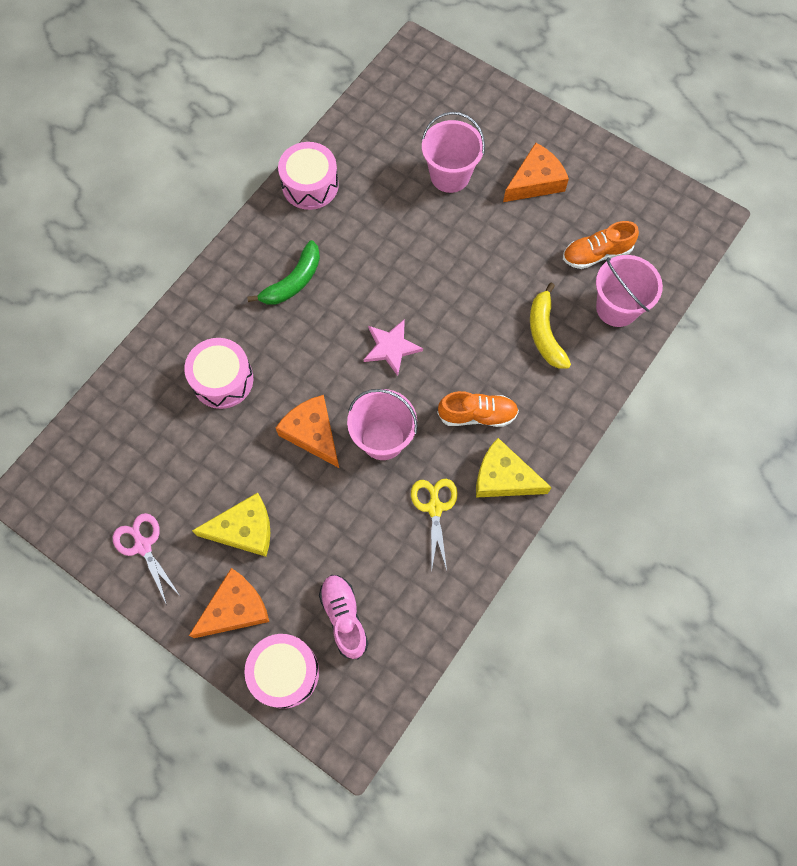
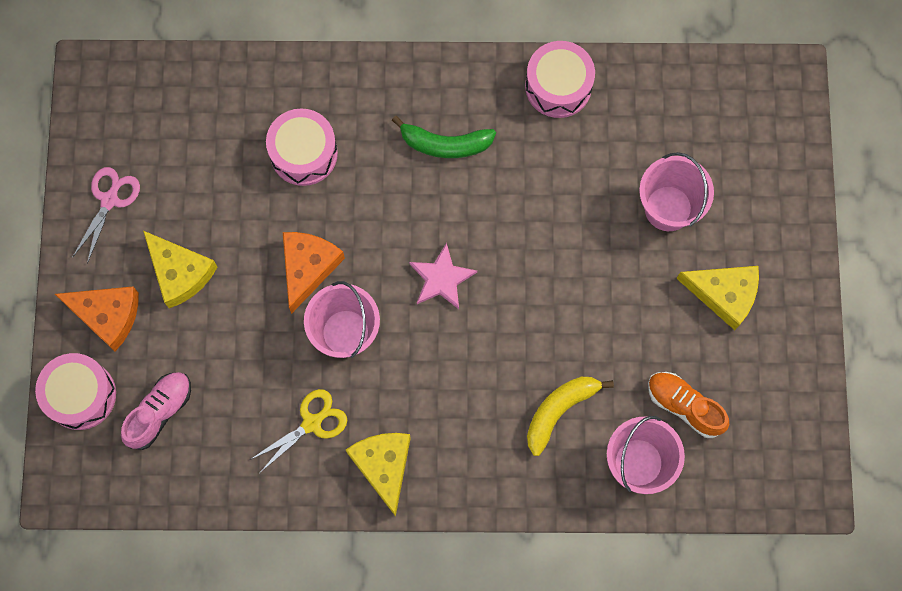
camera: 55 degrees right, 5 degrees up
(477, 415) = (429, 402): orange shoe -> none
(535, 181) = (724, 294): orange cheese -> yellow cheese

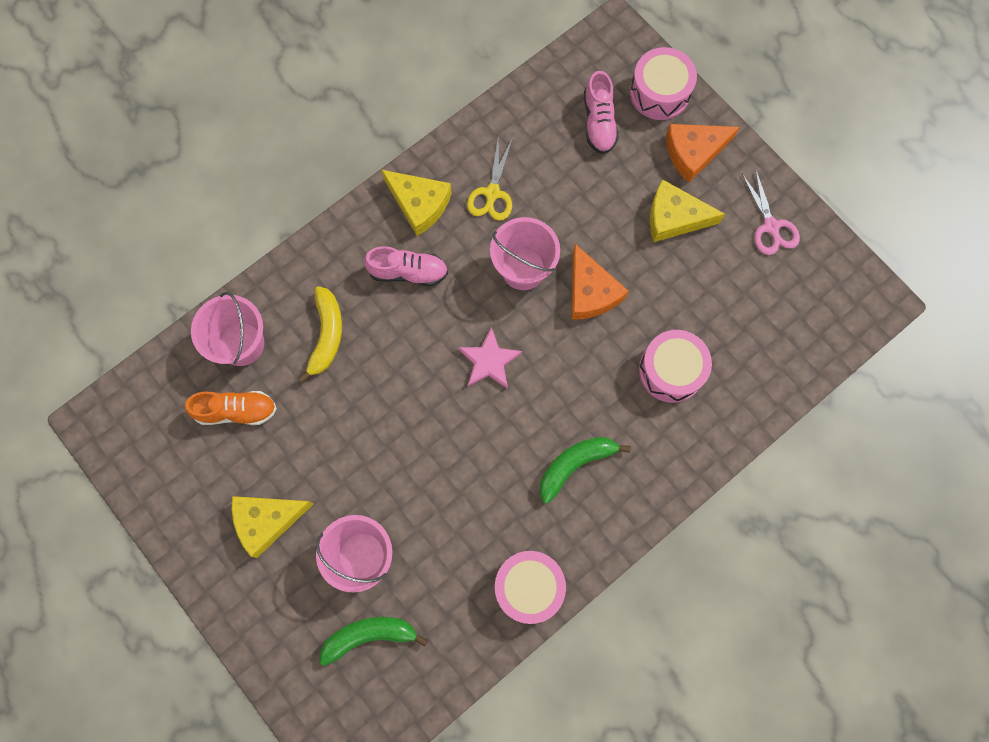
camera: 140 degrees right, 0 degrees up
(445, 411) = (408, 272): none -> pink shoe
(707, 147) = (369, 636): none -> green banana

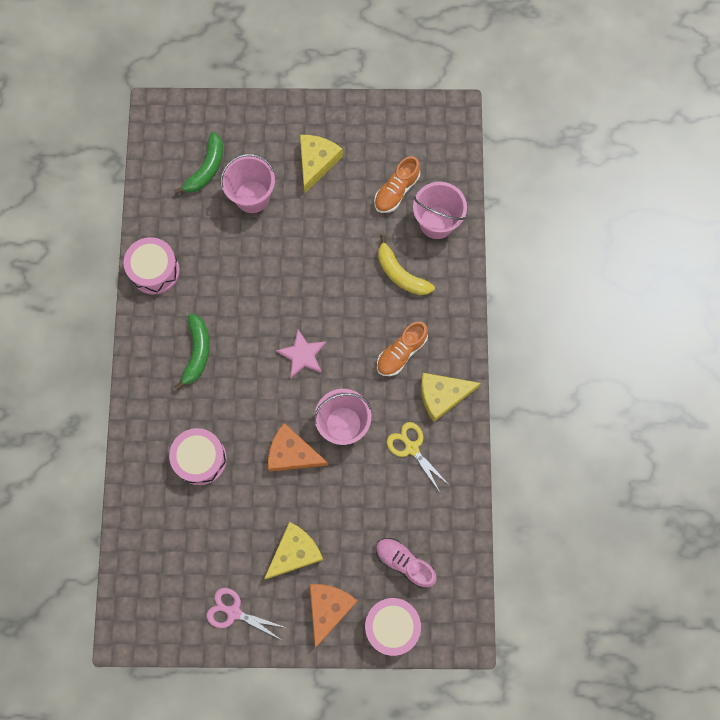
camera: 130 degrees right, 0 degrees up
(408, 272) = (401, 352): pink shoe -> orange shoe

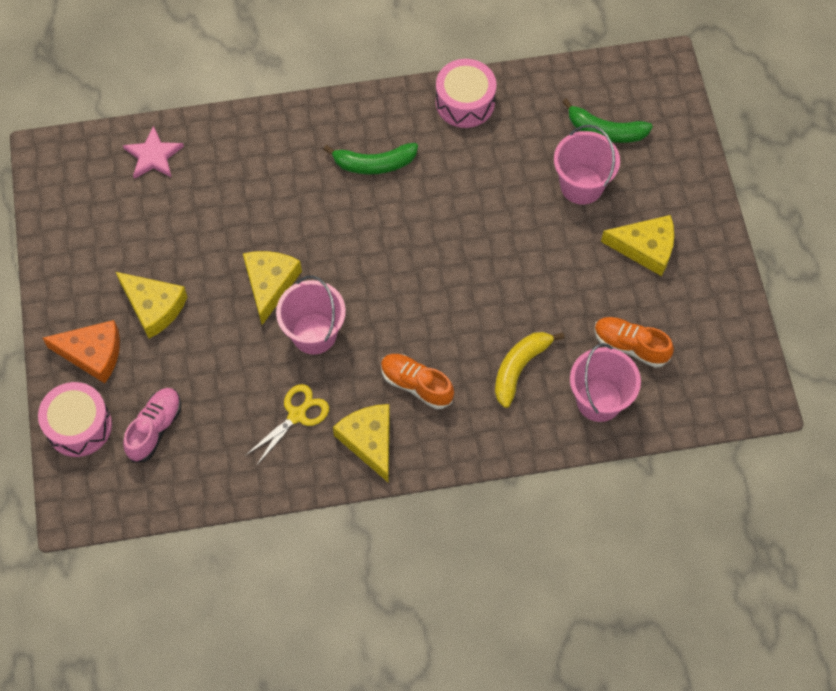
camera: 80 degrees right, 10 degrees down
(200, 459) = (249, 190): pink drum -> none
(234, 612) = (79, 256): pink scissors -> none
(292, 453) = (270, 284): orange cheese -> yellow cheese
(302, 355) = (392, 274): pink star -> pink star (153, 156)

